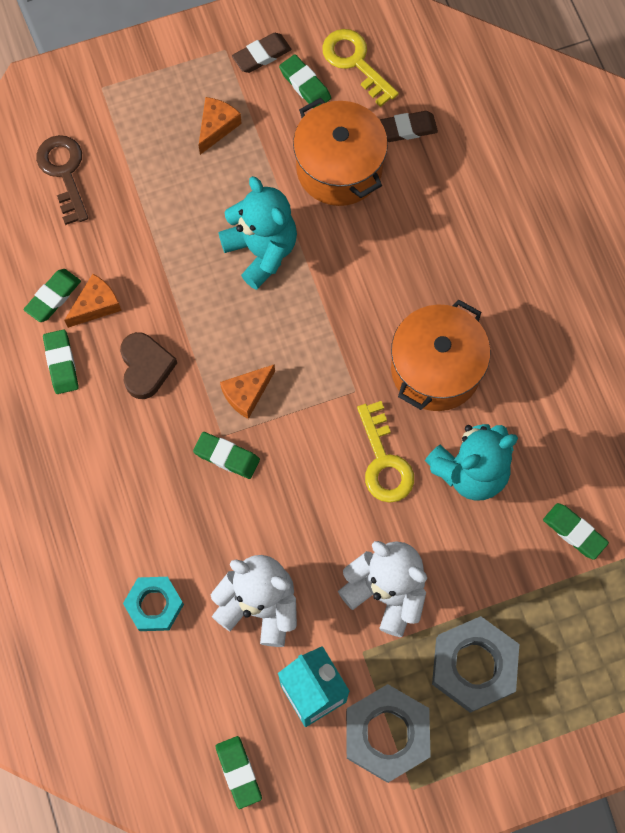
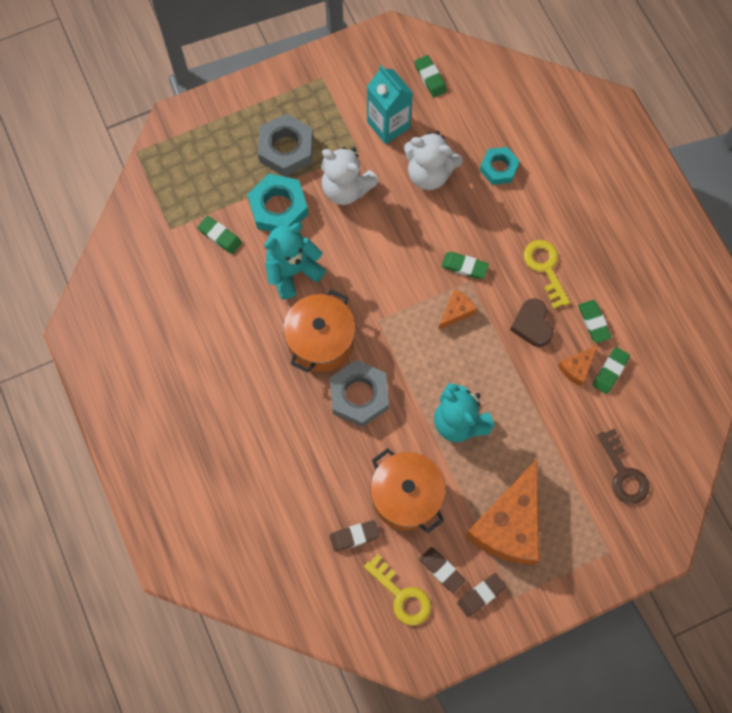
camera: 175 degrees right, 0 degrees up
(217, 127) = (509, 524): orange cheese -> orange cheese, size x2.28
(305, 84) = (441, 570): green eraser -> brown eraser
(384, 461) = (354, 273): yellow key -> yellow key (545, 268)
(387, 734) = (339, 106): grey nut -> grey nut (359, 395)
(488, 569) = (278, 208): none -> turquoise nut

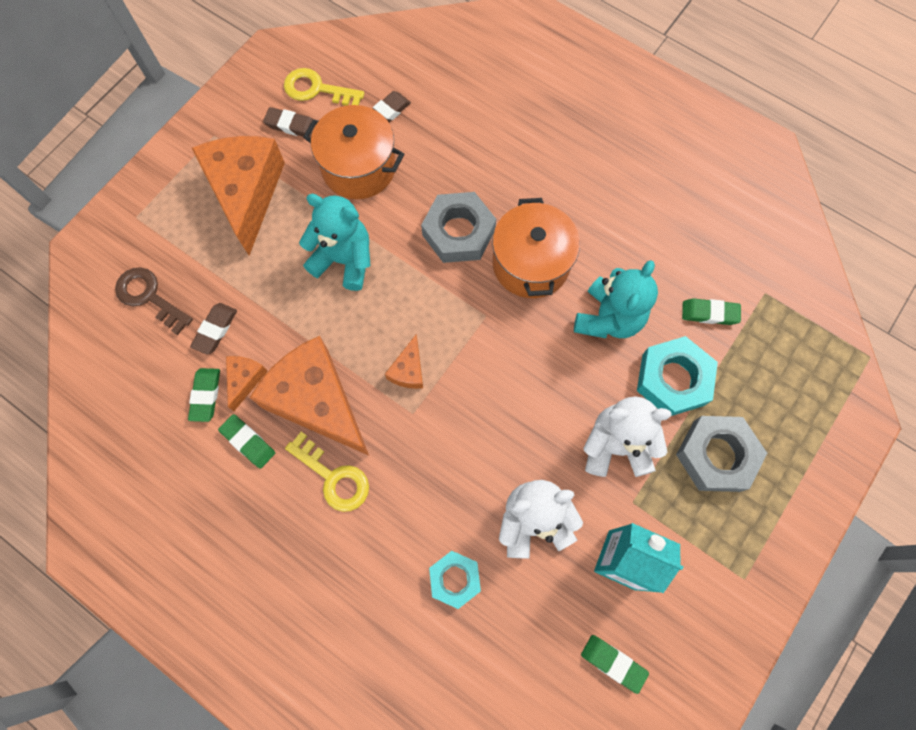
camera: 150 degrees right, 0 degrees up
(464, 267) = (427, 426): green eraser -> none
(481, 595) = (244, 124): brown eraser -> brown eraser (215, 330)
(532, 325) = (317, 401): brown heart -> orange cheese

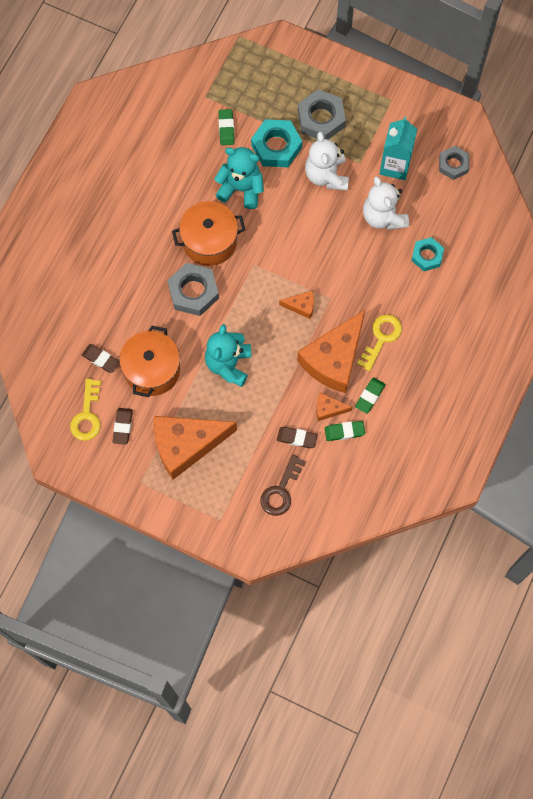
camera: 100 degrees left, 0 degrees up
(613, 663) = (453, 164): green eraser -> grey nut

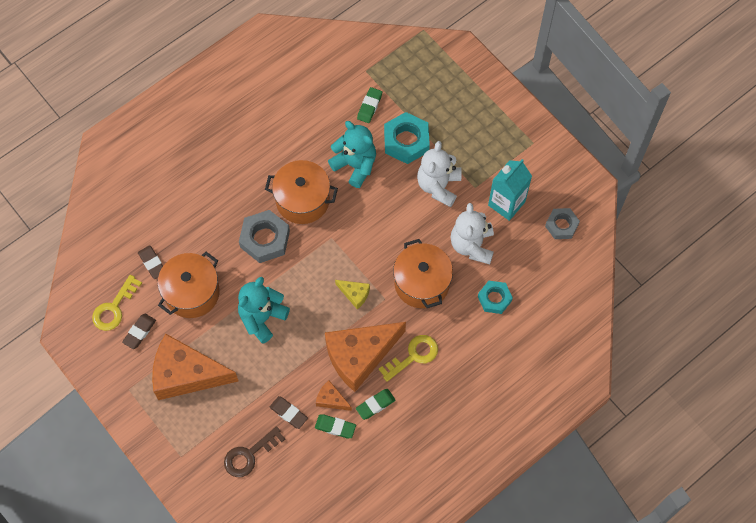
camera: 25 degrees right, 5 degrees down
(301, 306) = (355, 294): orange cheese -> yellow cheese
(321, 119) = (459, 133): grey nut -> none
(356, 270) = (422, 283): none -> orange pot

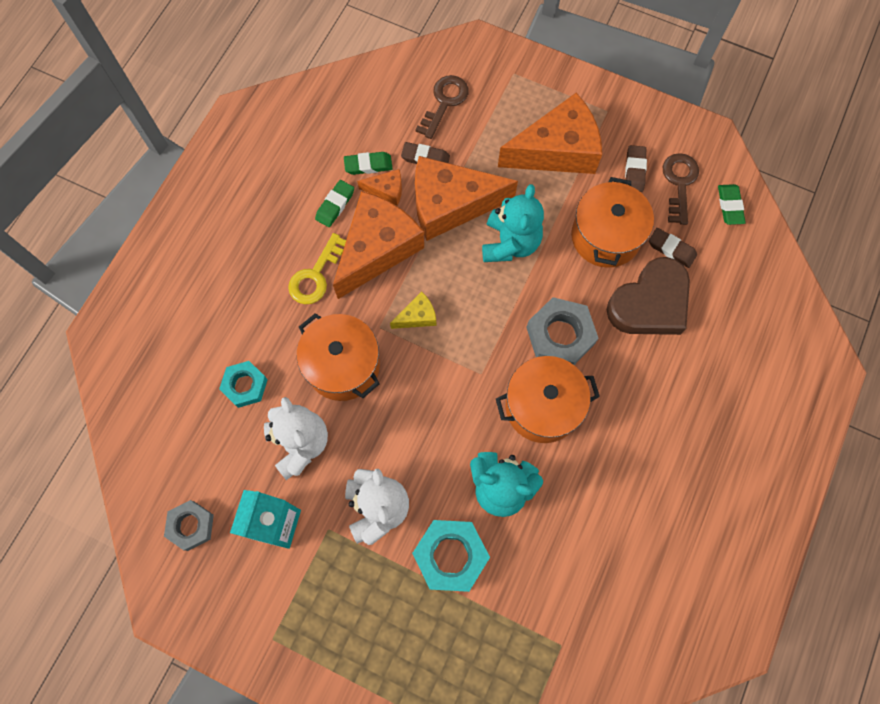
camera: 155 degrees right, 5 degrees up
(114, 307) = (679, 183): yellow key -> brown key
(191, 234) = (650, 303): none -> brown heart
(289, 366) = (450, 204): none -> orange cheese
(355, 294) = (417, 316): yellow cheese -> yellow cheese turned 150 degrees clockwise
(369, 106) = (526, 587): green eraser -> green eraser (729, 206)

